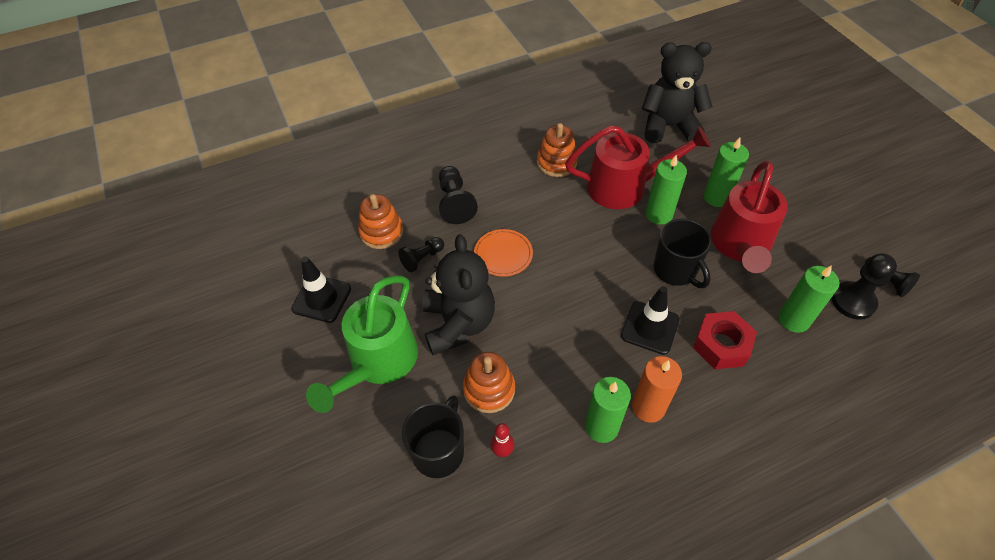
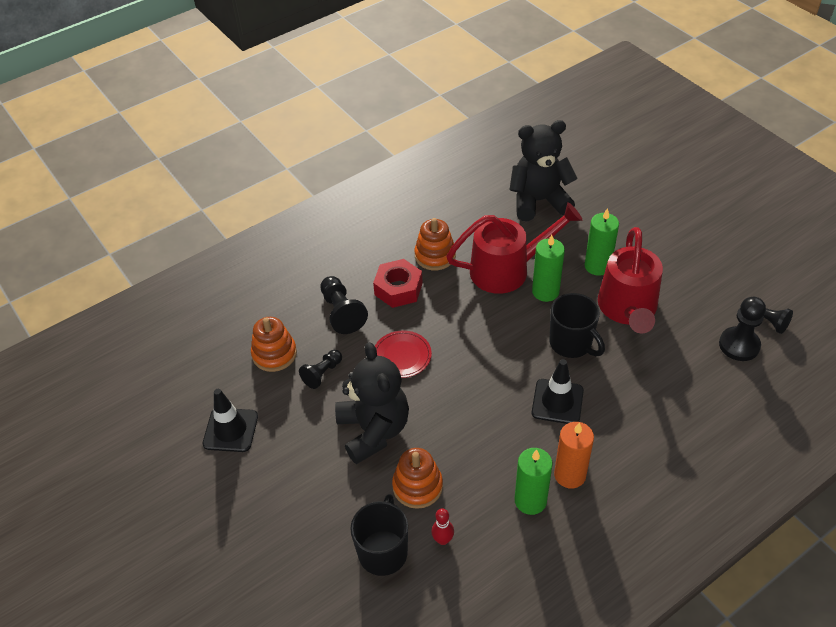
camera: 10 degrees left, 5 degrees down
(378, 363) = (304, 482): green watering can -> none
(503, 254) = (402, 356): orange plate -> red plate
(721, 345) = (626, 406): red nut -> red nut (398, 289)
(794, 320) = (688, 371): green candle -> none

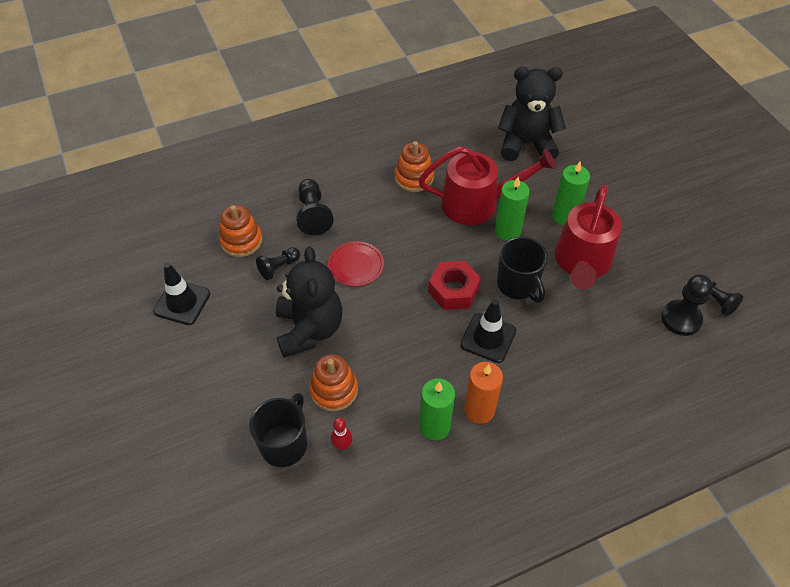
camera: 10 degrees right, 5 degrees up
(398, 289) = (371, 202): red nut -> red nut (453, 290)

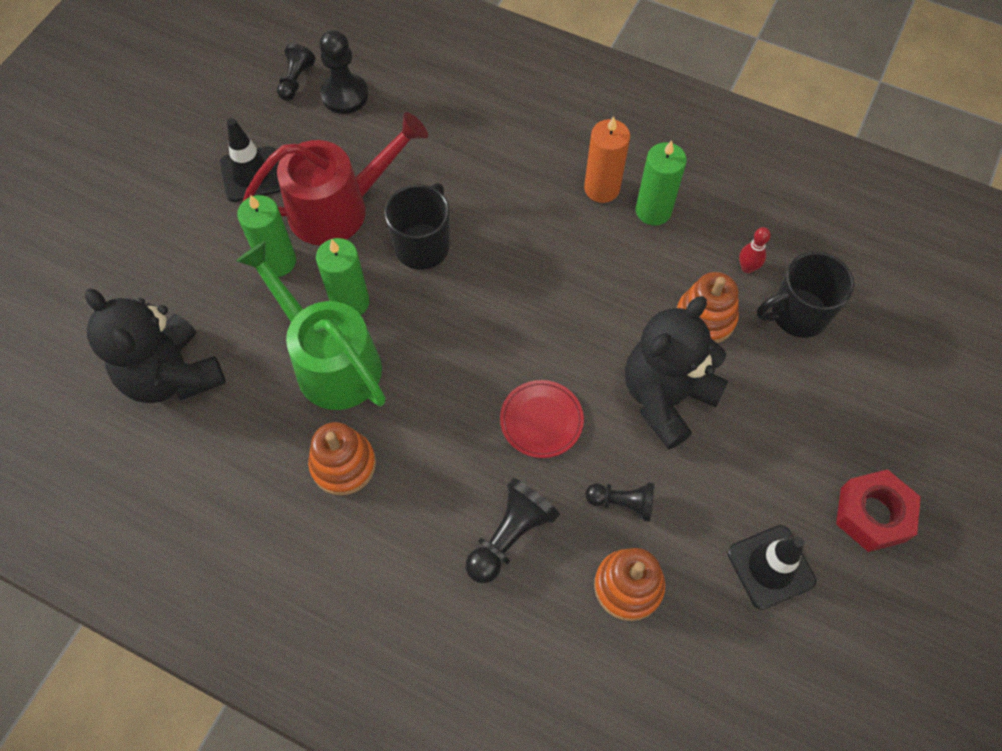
camera: 130 degrees left, 10 degrees up
(453, 290) = (484, 299): red nut -> red nut (872, 514)
(478, 203) = (329, 360): red watering can -> green watering can
(488, 338) = (516, 230): black traffic cone -> black traffic cone (252, 174)

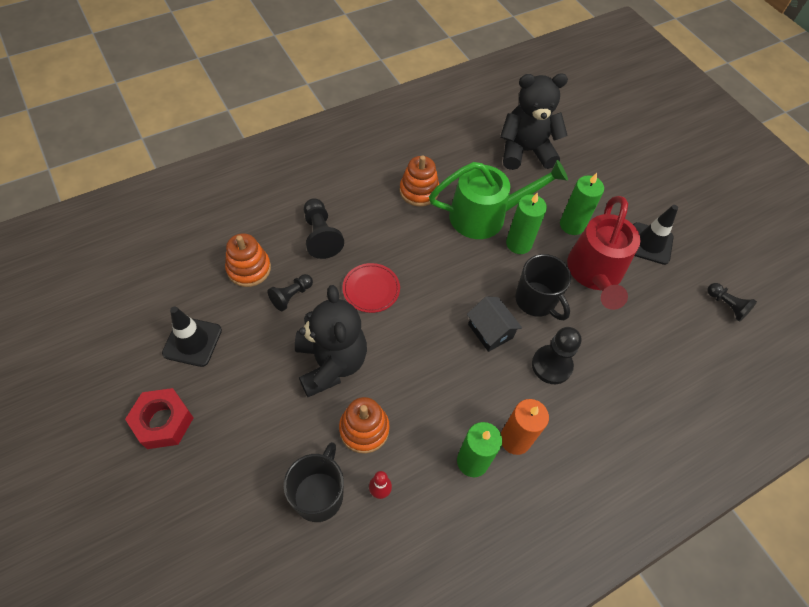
camera: 120 degrees right, 5 degrees down
(345, 95) = (697, 327): black pawn -> black pawn (551, 365)
(498, 269) = (490, 331): none -> black house

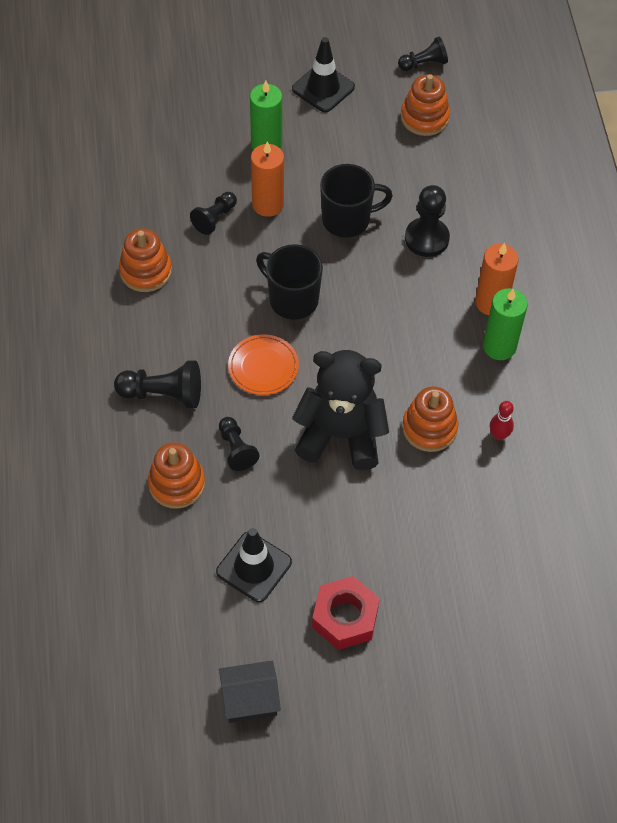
camera: 65 degrees left, 0 degrees up
(319, 494) = (483, 489): black mug -> black mug (292, 299)
(371, 289) = (263, 367): red plate -> orange plate
(486, 215) = (215, 218): green watering can -> black pawn
(490, 331) = (365, 275): black house -> black house (250, 699)
(518, 244) = (268, 204): green candle -> orange candle
(525, 151) = (139, 142): black teddy bear -> none
(595, 274) = (338, 153): red watering can -> none
(672, 324) = (424, 117): none -> orange stacking toy

